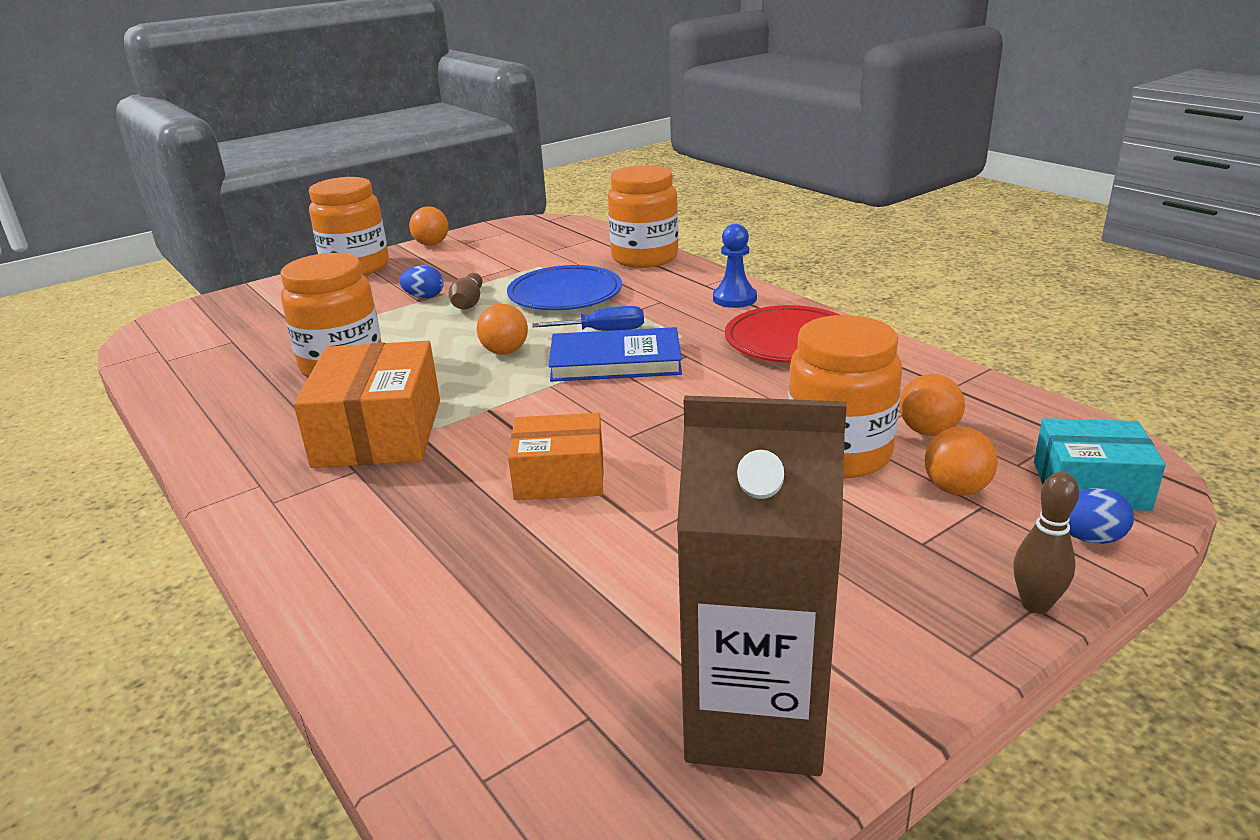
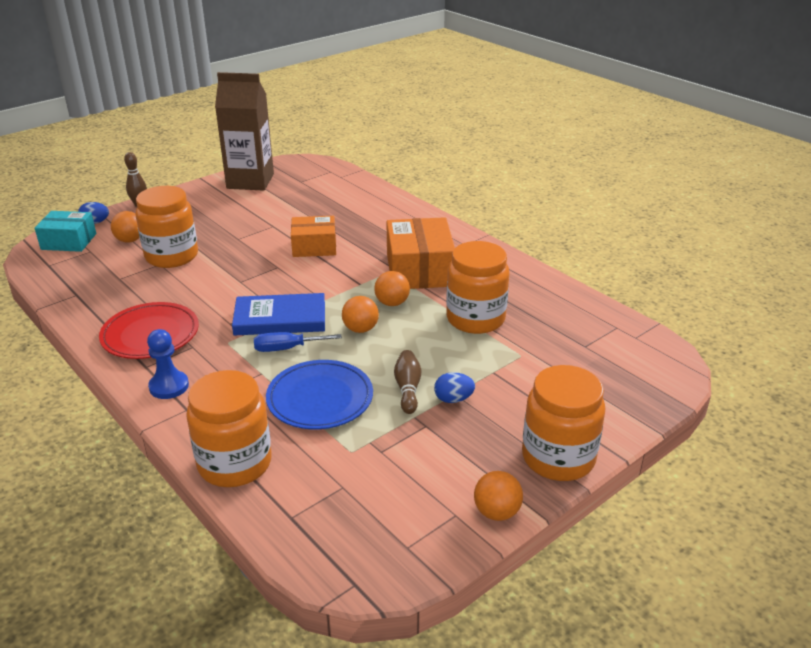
camera: 175 degrees right, 5 degrees up
(928, 431) = (116, 267): orange ball -> orange ball (392, 303)

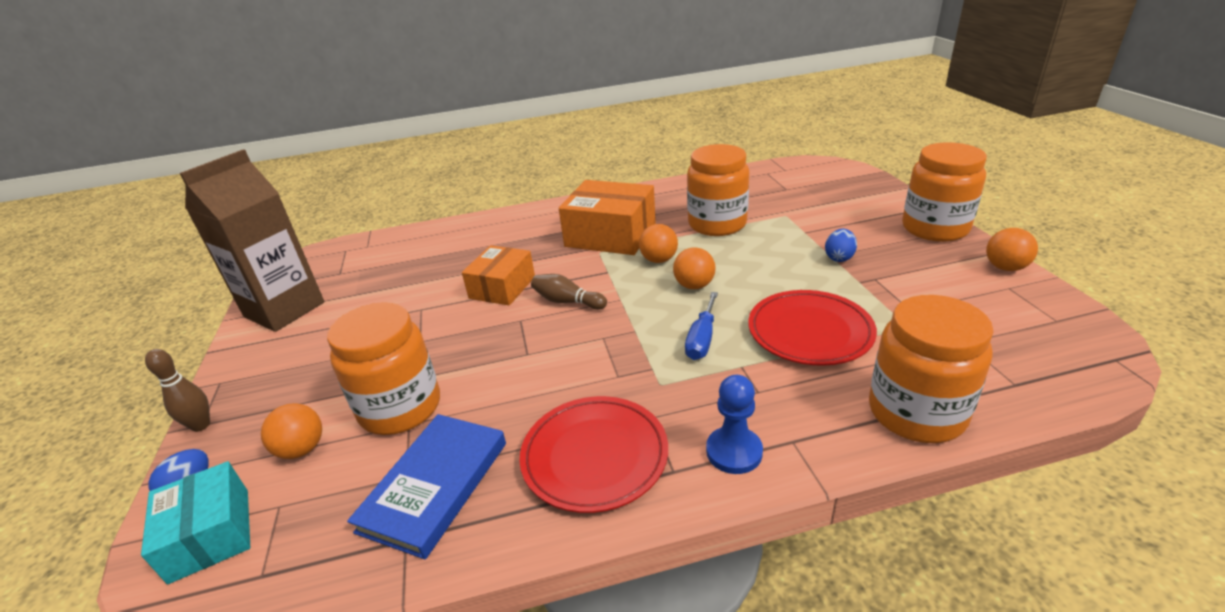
camera: 60 degrees left, 0 degrees up
(69, 241) = (210, 534): turquoise box -> turquoise box turned 60 degrees counterclockwise
(280, 318) = (636, 335): blue book -> blue book (434, 486)
(320, 398) = (810, 332): blue plate -> red plate
(408, 389) = (813, 277): brown bowling pin -> brown bowling pin (567, 301)

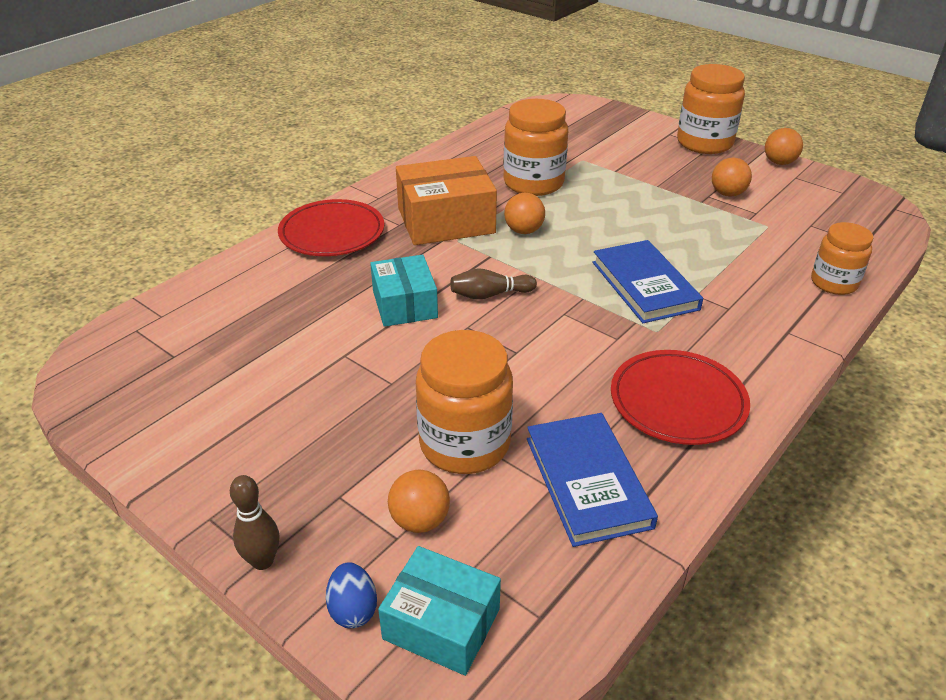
camera: 40 degrees left, 5 degrees up
(284, 309) = (164, 418): brown carton -> none
(502, 287) = (404, 304): orange box -> turquoise box
(694, 286) = (583, 244): orange ball -> orange ball (727, 194)
(702, 339) = (644, 285): blue screwdriver -> blue book
(734, 452) = (762, 355): blue pawn -> none
(810, 332) = (711, 252): red plate -> red plate (332, 233)
(839, 257) = (665, 186): blue egg -> none
(916, 413) = (834, 283): orange jar -> orange jar, size x0.64

